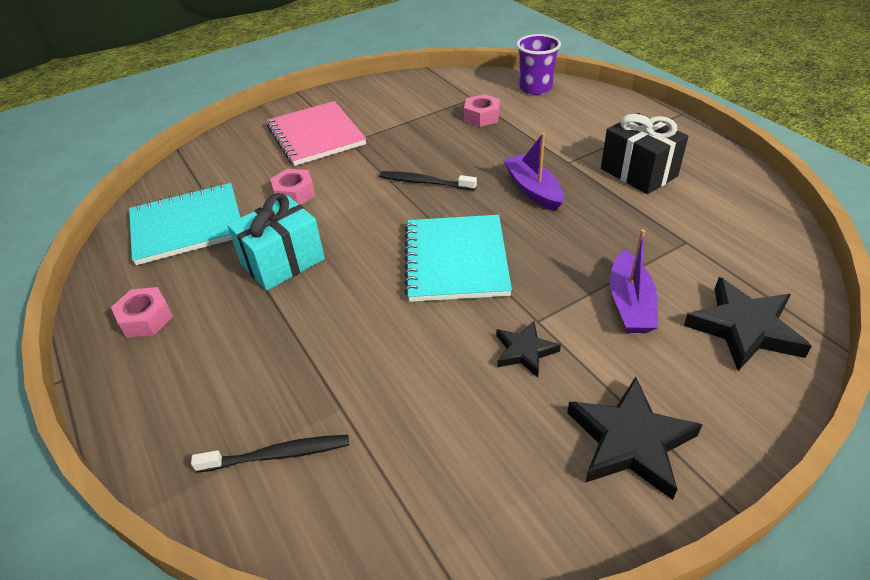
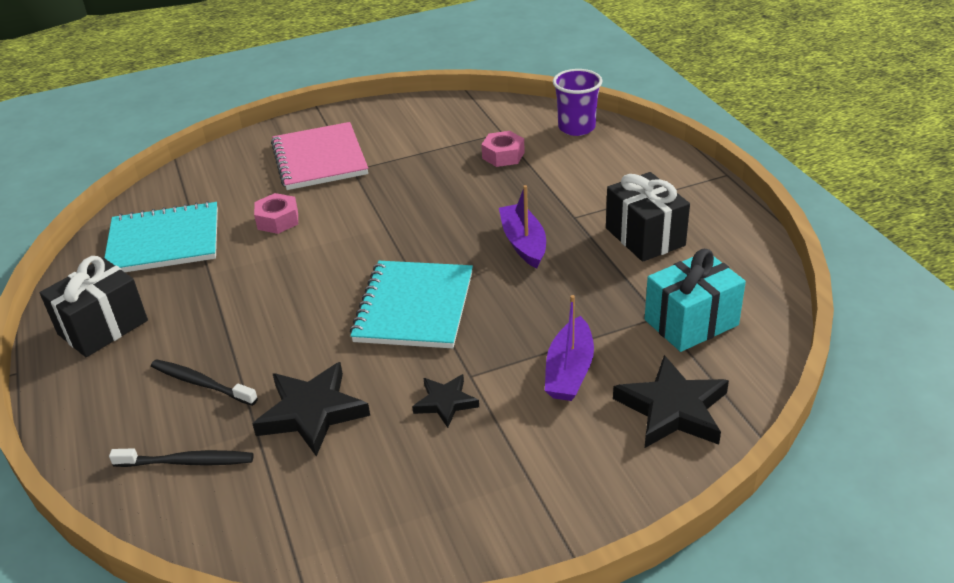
camera: 10 degrees right, 5 degrees down
(146, 319) = (103, 327): pink nut -> black gift
(283, 262) = (245, 288): turquoise gift -> turquoise gift (691, 322)
(425, 182) = (414, 222): black toothbrush -> black toothbrush (201, 383)
(630, 441) = (509, 495): black star -> black star (312, 412)

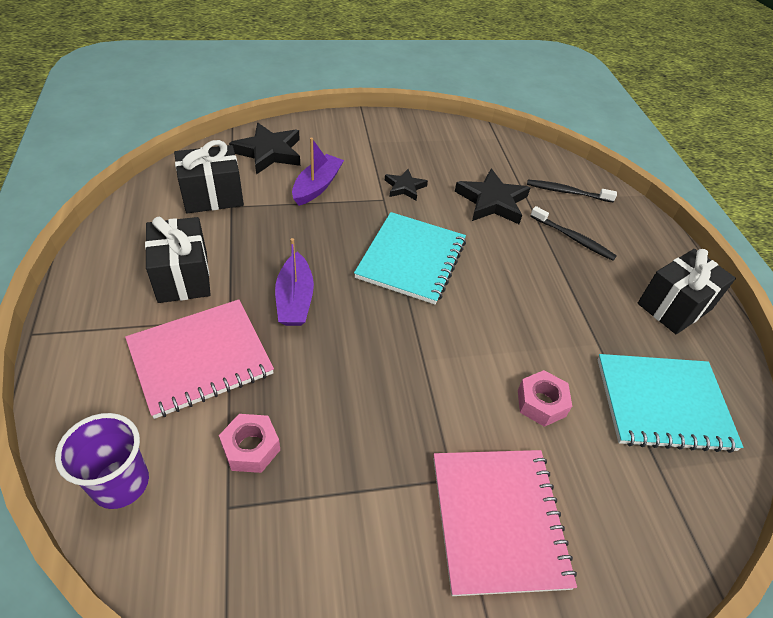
camera: 175 degrees left, 10 degrees up
(577, 188) = (200, 359): none -> pink notebook
(691, 322) = (212, 196): turquoise gift -> black gift

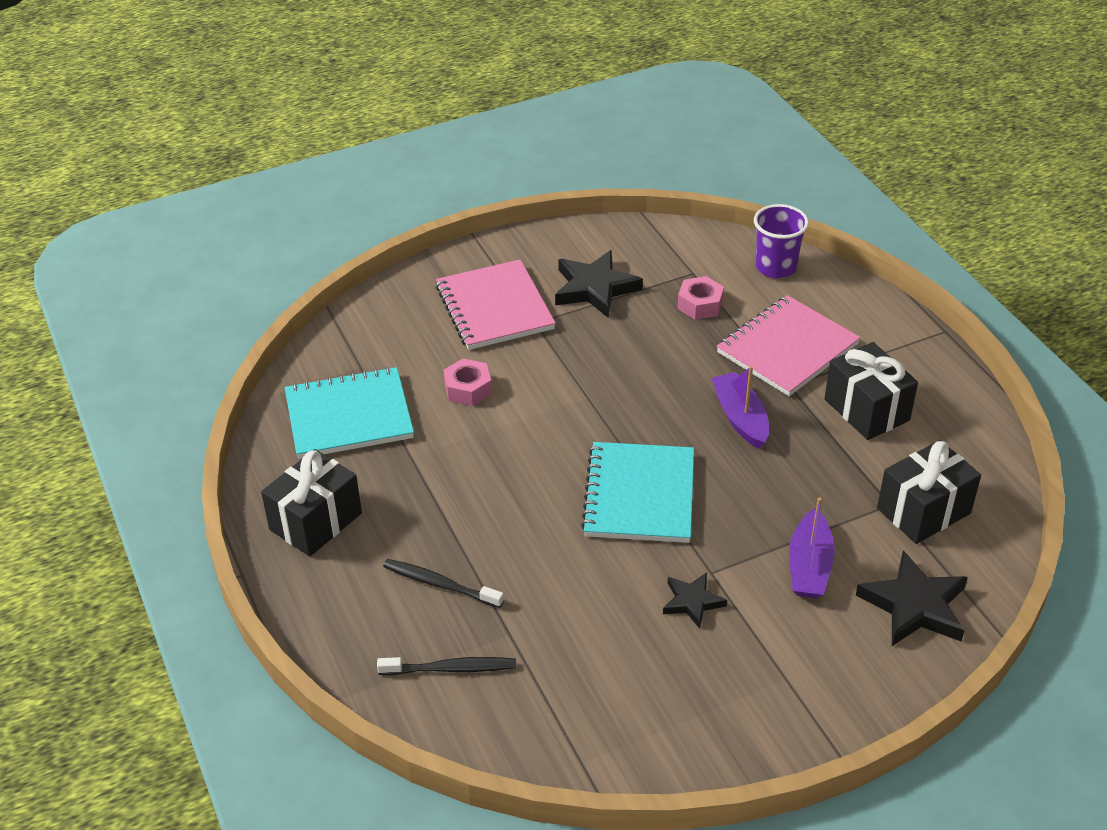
camera: 170 degrees right, 5 degrees down
(492, 201) = (561, 614): black star -> black star (595, 288)

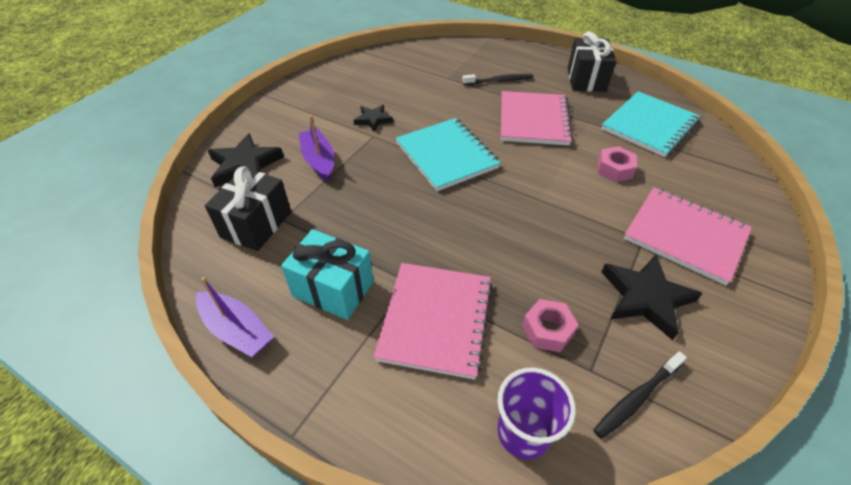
camera: 145 degrees right, 5 degrees up
(451, 669) = (458, 59): black toothbrush -> black toothbrush (636, 398)
(475, 492) = (533, 120): none -> pink notebook
(740, 418) = (426, 234): purple boat -> purple boat (237, 330)
(866, 410) = (333, 289): black gift -> turquoise gift

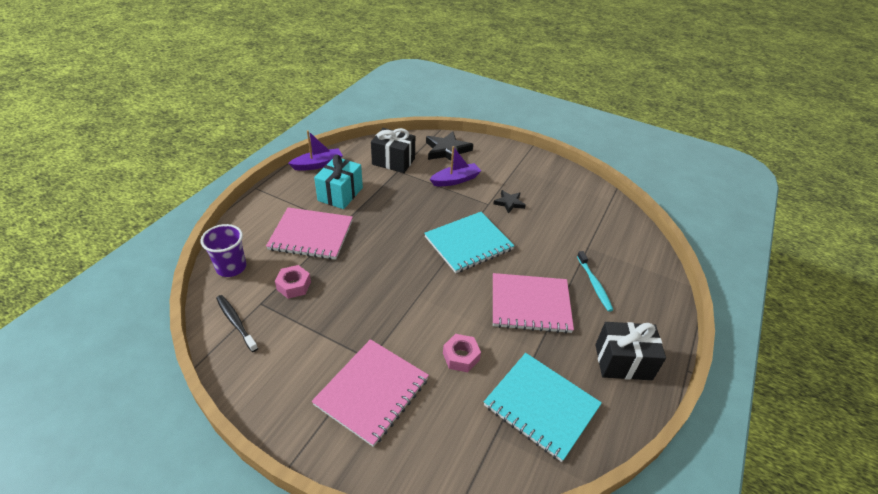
camera: 85 degrees right, 5 degrees down
(237, 330) = (318, 164): purple boat -> purple boat turned 150 degrees counterclockwise
(499, 81) = (594, 284): black toothbrush -> turquoise toothbrush
(645, 298) = (310, 345): black star -> none

